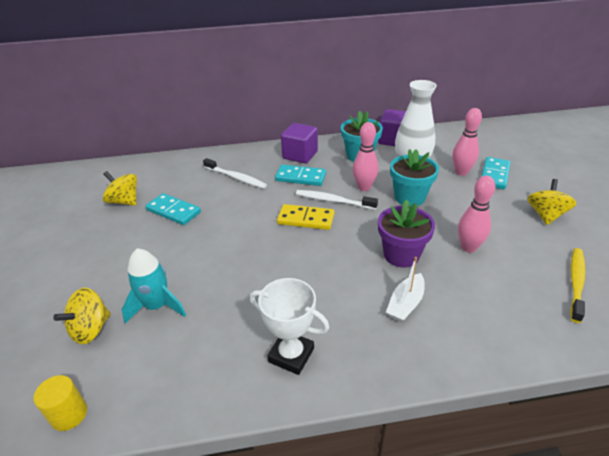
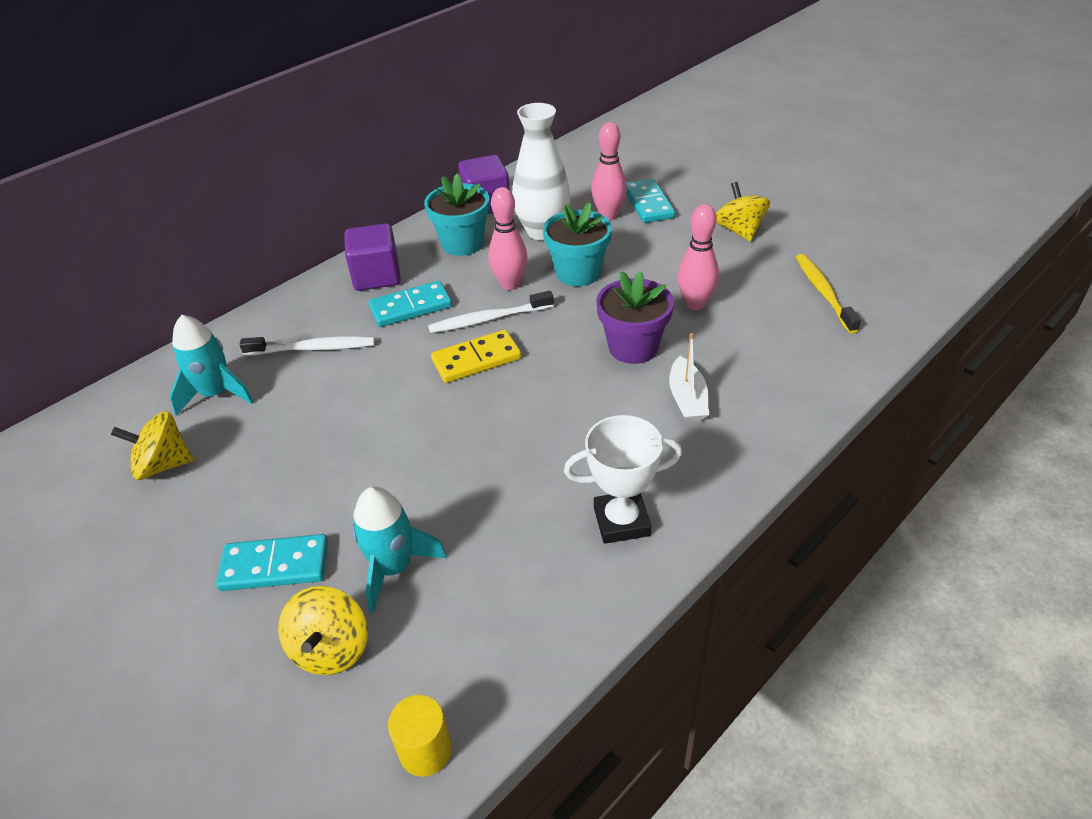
camera: 35 degrees left, 5 degrees up
(173, 211) = (268, 439): turquoise domino -> turquoise domino (275, 566)
(176, 180) = (216, 394): none -> turquoise rocket

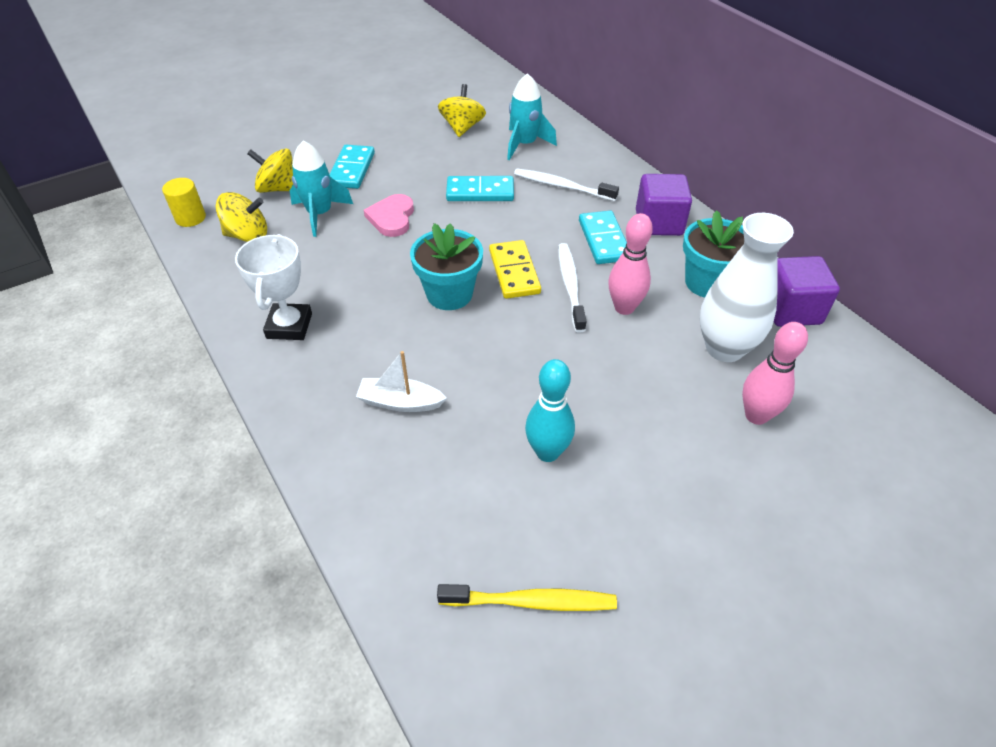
camera: 100 degrees right, 5 degrees up
(313, 348) = (562, 186): white toothbrush -> white toothbrush turned 105 degrees clockwise
(393, 485) = (392, 218): none -> pink heart
(578, 273) = (633, 363): turquoise flower pot -> turquoise flower pot (449, 294)
(633, 347) = (491, 380): purple flower pot -> none
(648, 204) = (784, 465): turquoise domino -> turquoise domino (480, 192)
(695, 304) = (547, 452): pink bowling pin -> turquoise bowling pin
(739, 230) = (701, 553): yellow spinning top -> yellow spinning top (248, 235)

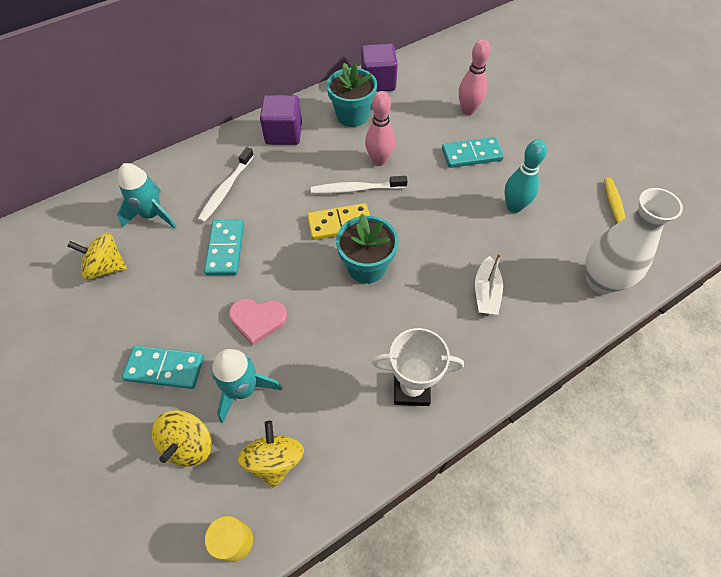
camera: 90 degrees left, 10 degrees up
(604, 240) = (302, 166): turquoise domino -> turquoise domino (471, 154)
(724, 348) = (414, 116): white vase -> white vase (601, 281)

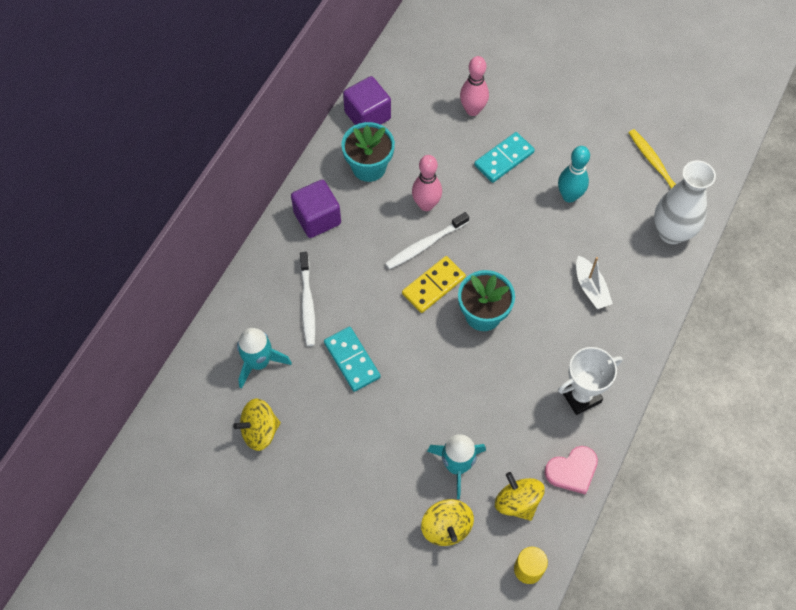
camera: 30 degrees left, 5 degrees up
(165, 368) = (382, 484): turquoise domino -> none
(258, 320) = (426, 406): pink heart -> pink heart (572, 471)

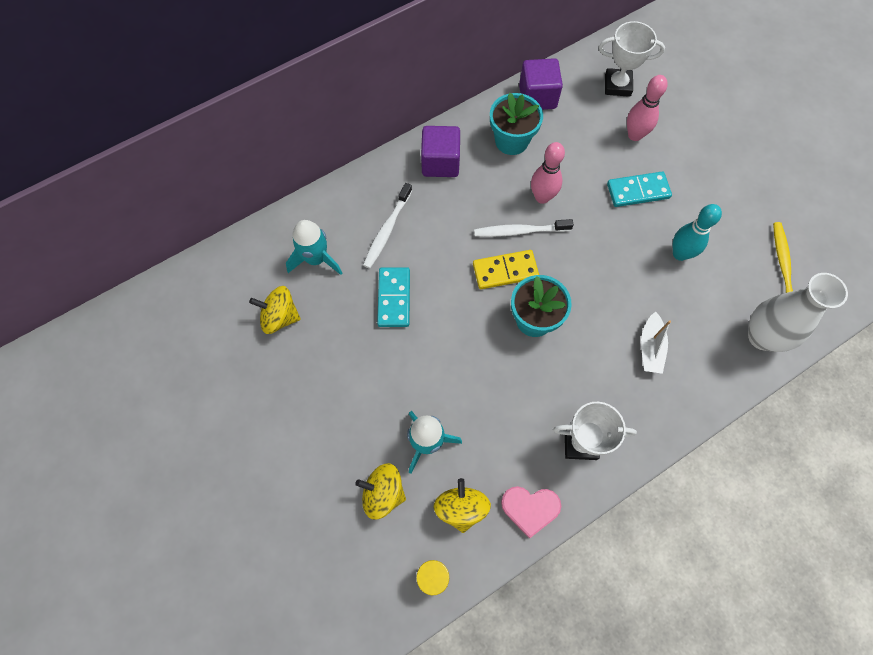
camera: 30 degrees right, 5 degrees up
(431, 71) = (617, 85): none -> white trophy
(446, 527) = (383, 493): yellow spinning top -> yellow spinning top turned 90 degrees clockwise

